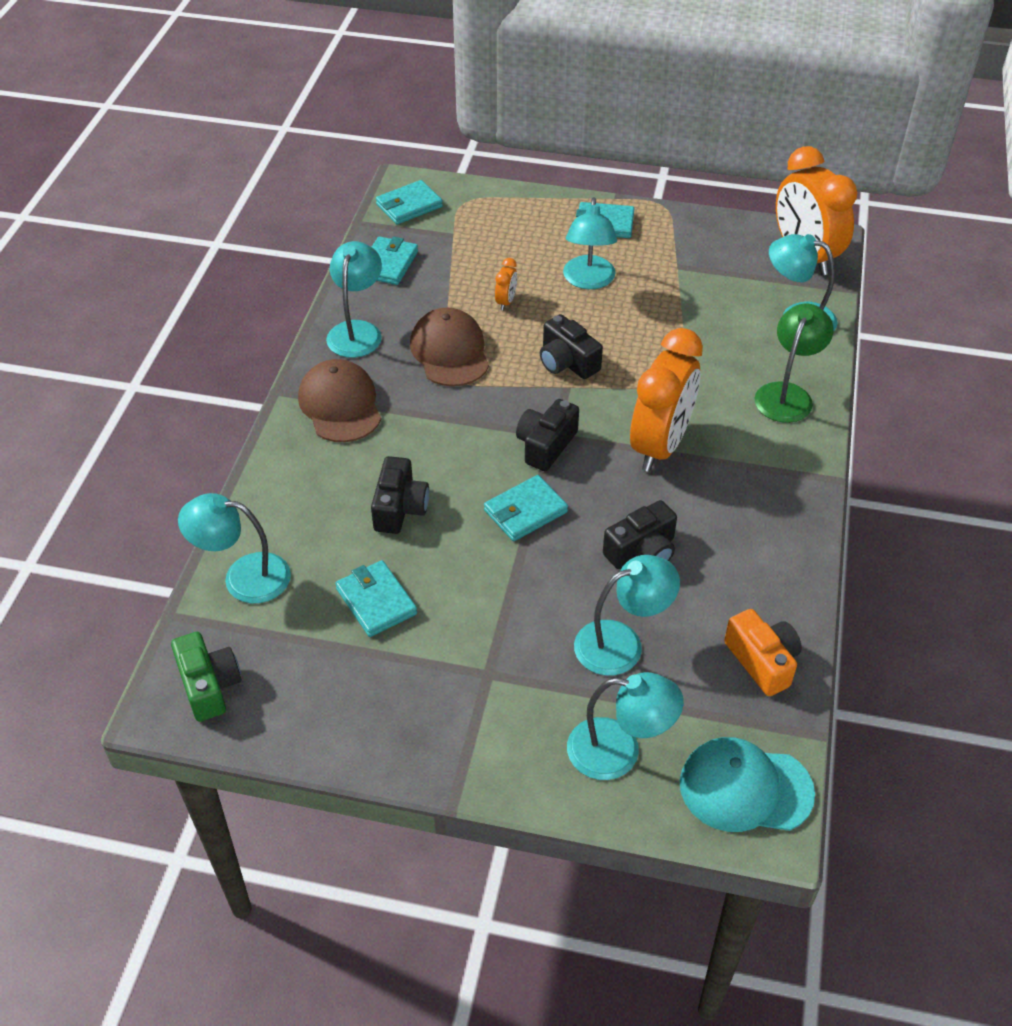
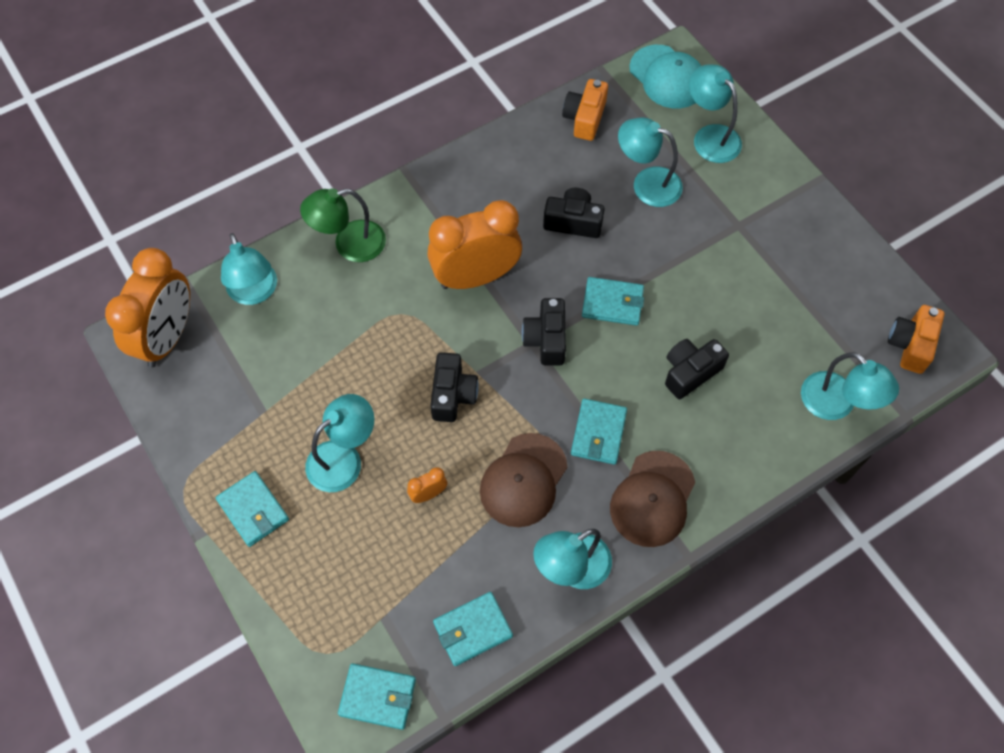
camera: 135 degrees left, 15 degrees up
(209, 685) = (910, 345): green camera -> orange camera
(376, 601) = (764, 318): turquoise wallet -> turquoise wallet (598, 433)
(546, 445) = (546, 339): black camera -> black camera turned 105 degrees clockwise

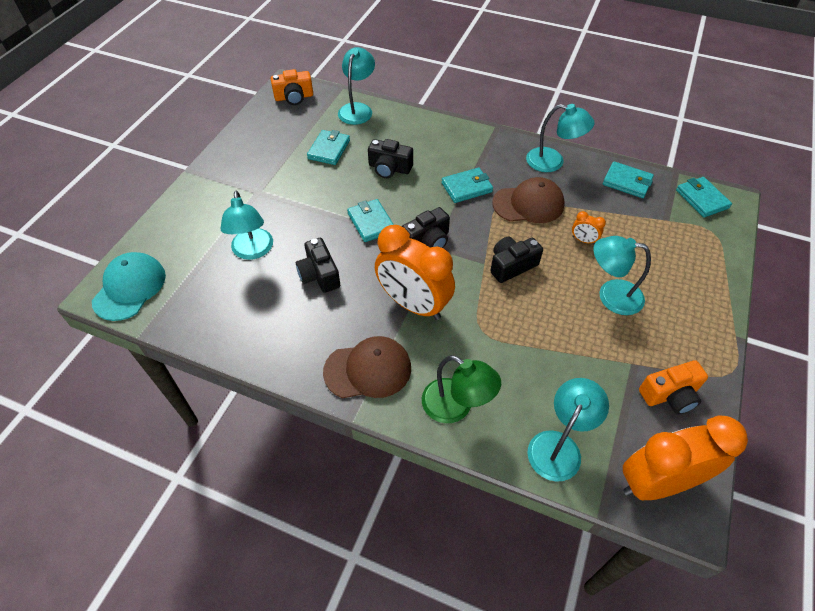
camera: 125 degrees left, 10 degrees down
(253, 510) = (694, 321): turquoise wallet -> turquoise wallet (329, 149)
(585, 118) = (208, 319): orange camera -> orange camera (670, 395)
(652, 499) = (482, 150): brown cap -> brown cap (368, 370)
(710, 136) = (182, 237): turquoise lamp -> none

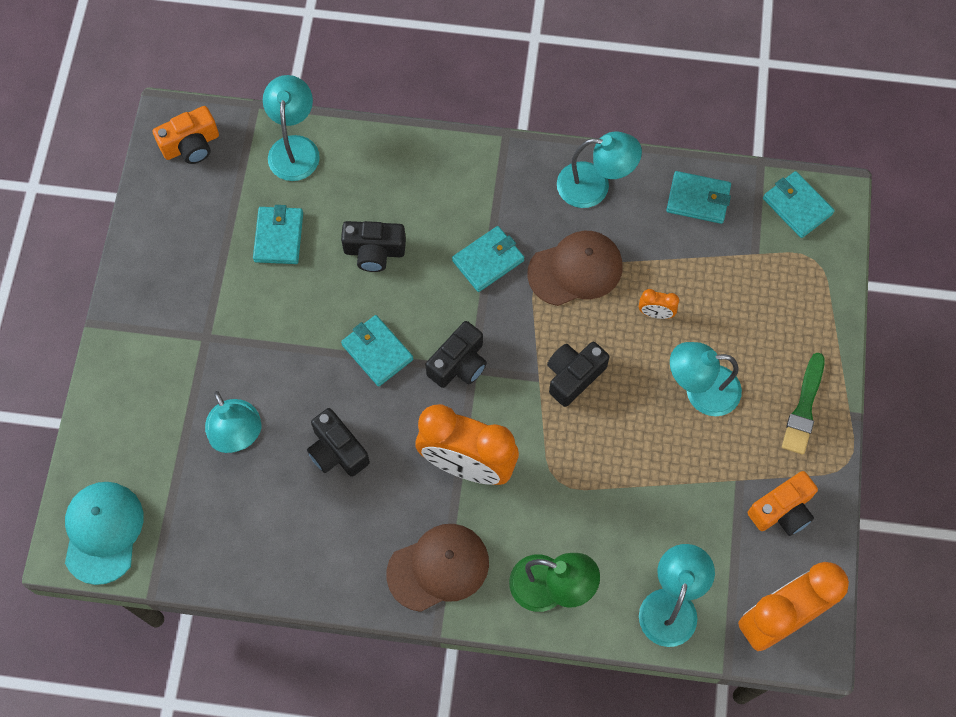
camera: 15 degrees left, 15 degrees up
(696, 325) = (804, 408): none -> green brush

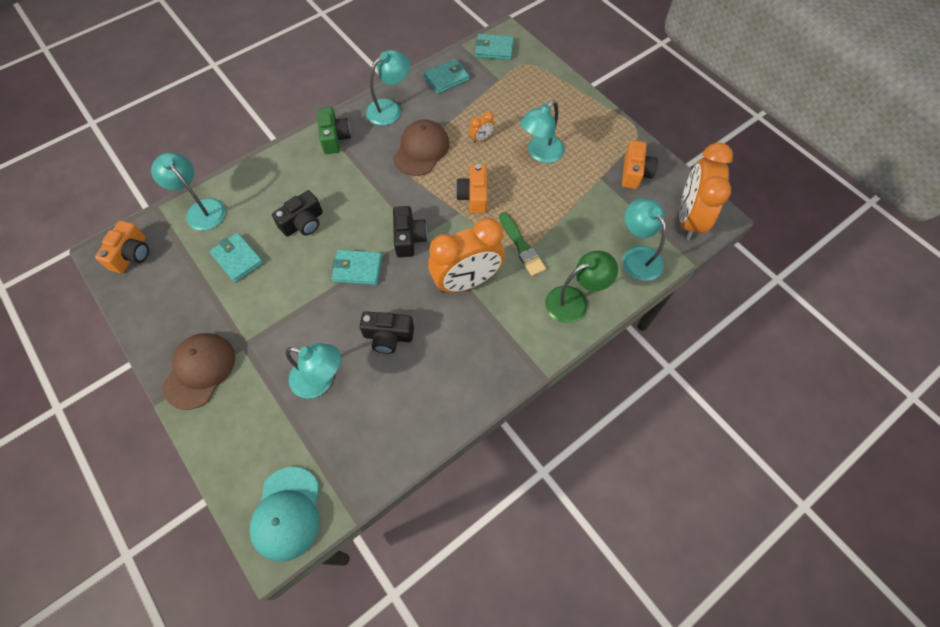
camera: 45 degrees left, 5 degrees down
(103, 532) = (287, 513): turquoise cap -> turquoise cap turned 135 degrees counterclockwise
(438, 568) = (508, 344): brown cap -> brown cap (199, 371)
(488, 261) = (371, 180): turquoise wallet -> none
(499, 174) = (334, 138): none -> green camera
(573, 376) = (474, 196): black camera -> orange camera
(804, 408) = (593, 124): green brush -> green brush (521, 246)

